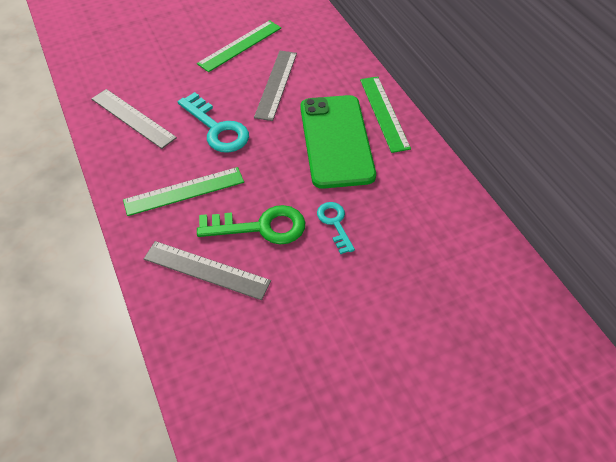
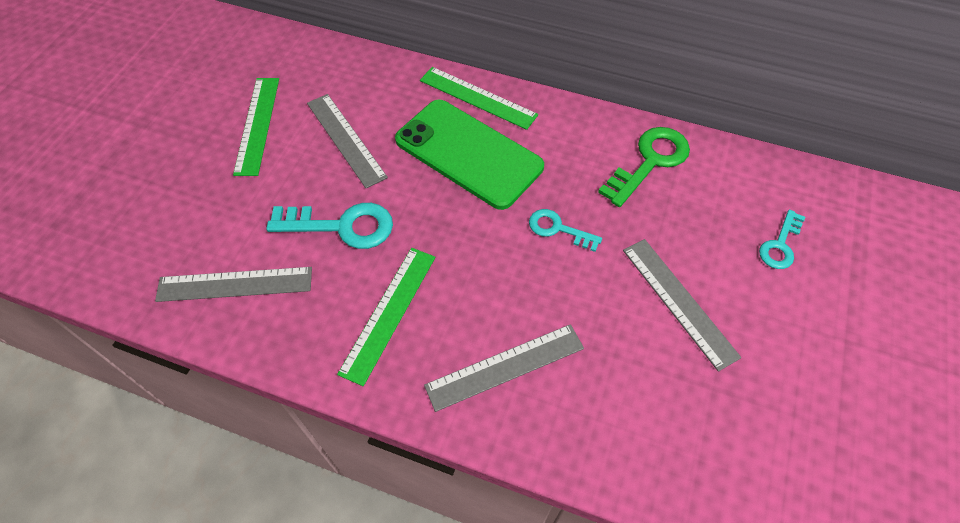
camera: 45 degrees left, 5 degrees up
(261, 227) = (502, 285): green key -> green key (650, 162)
(356, 327) = (679, 301): none -> grey ruler
(479, 357) = (780, 245): none -> turquoise key

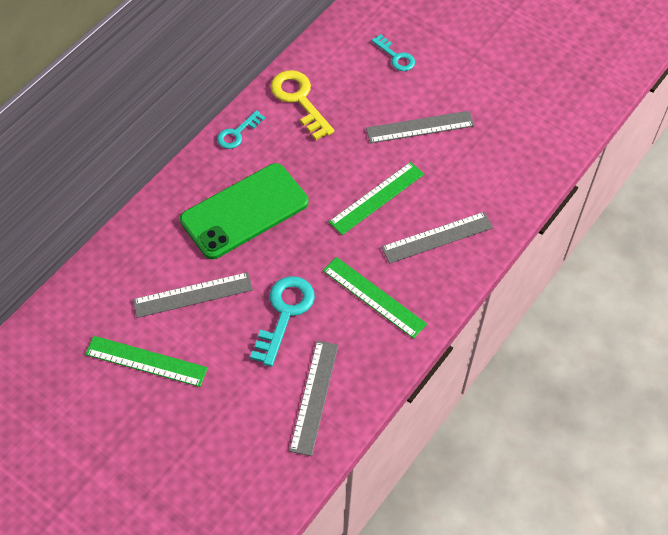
camera: 75 degrees left, 0 degrees up
(477, 98) = (186, 189): green ruler -> green ruler (377, 198)
(505, 367) = (437, 237): grey ruler -> grey ruler turned 75 degrees clockwise
(558, 229) = (338, 175): turquoise key -> turquoise key (237, 133)
(650, 162) = (299, 100): green key -> yellow key

